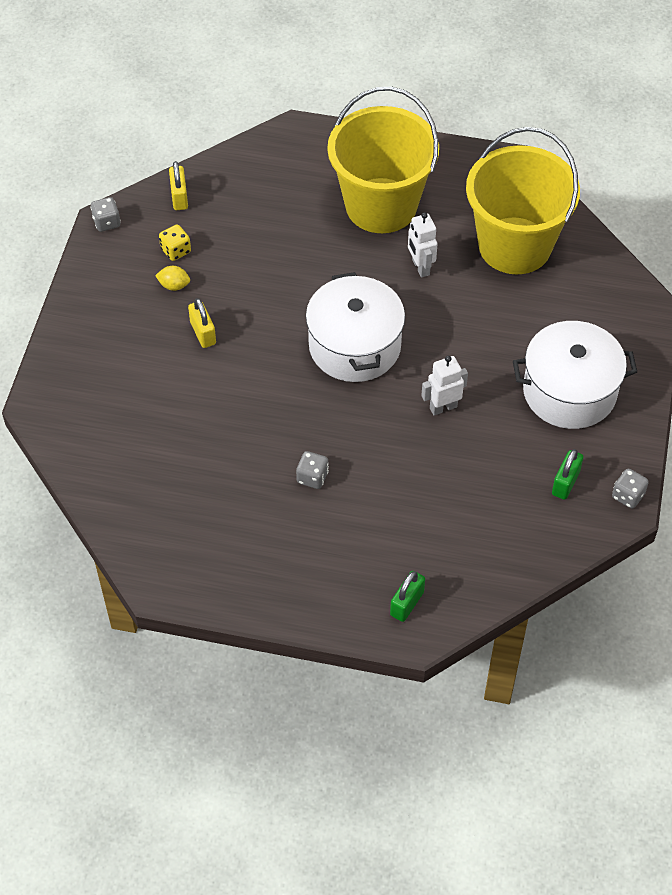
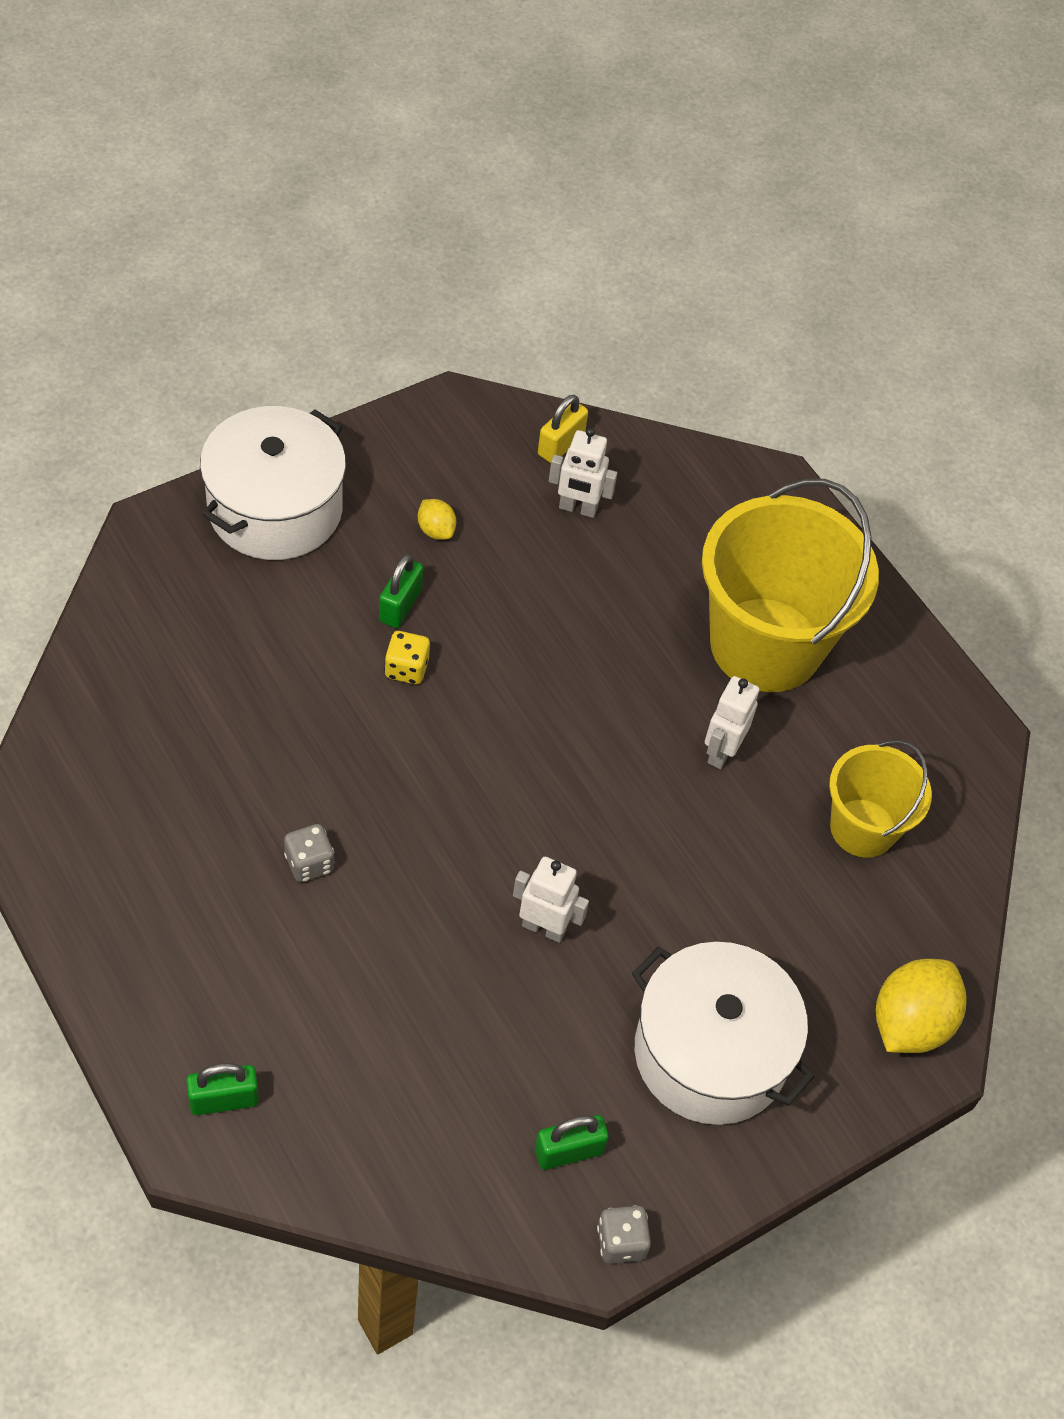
camera: 40 degrees right, 0 degrees up
(107, 222) = (454, 406): grey dice -> none
(176, 251) = (485, 496): yellow dice -> yellow dice (406, 669)
(203, 333) = (400, 605): yellow padlock -> green padlock
(224, 219) = (578, 508): none -> white robot
(354, 346) = (537, 768): white pot -> white pot (275, 508)
(514, 246) = (863, 828): yellow bucket -> yellow bucket, size x0.56
(627, 305) = (910, 1023): none -> yellow lemon

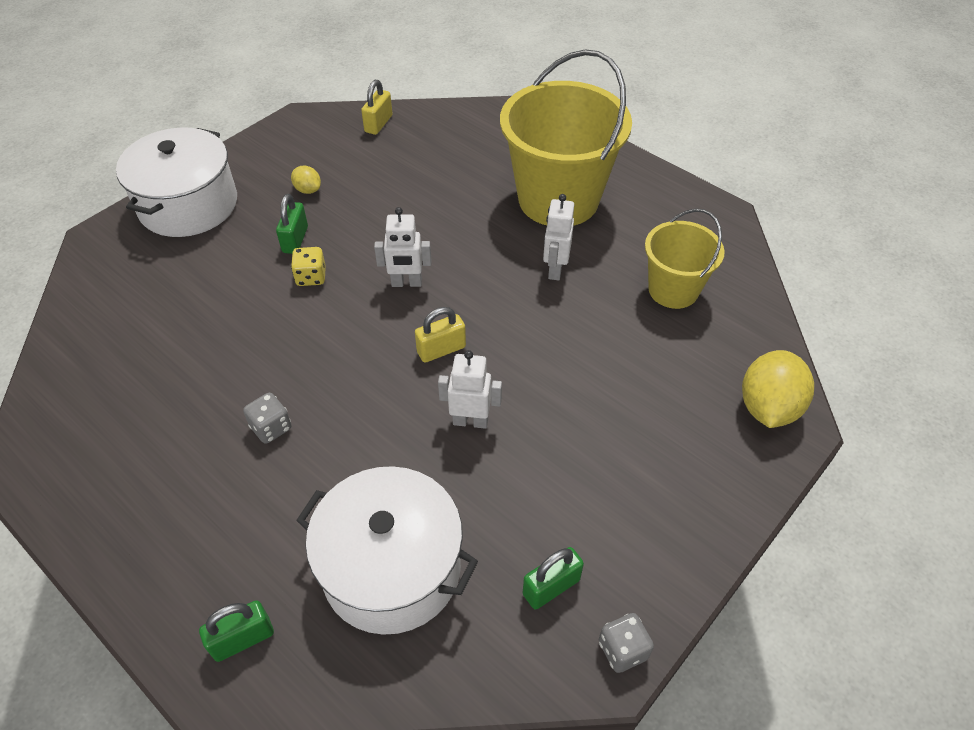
camera: 10 degrees left, 5 degrees down
(539, 822) = (441, 350): none -> yellow padlock
(578, 508) = (402, 155): white robot -> white robot (406, 283)
(710, 1053) = (632, 474): white pot -> white pot (392, 568)

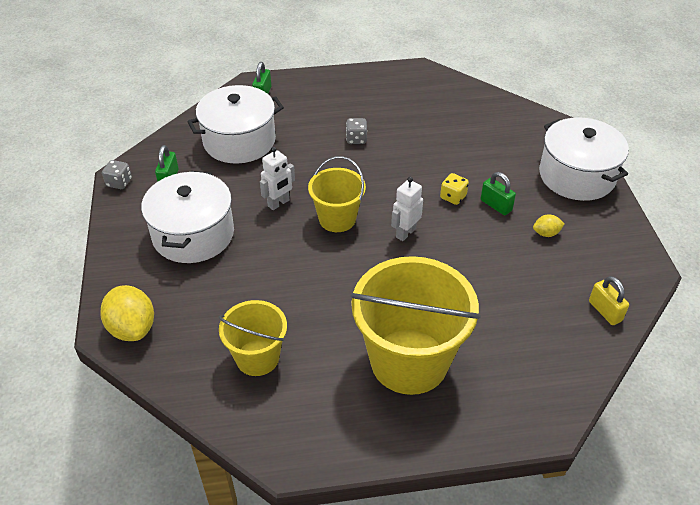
camera: 130 degrees right, 5 degrees down
(441, 350) = (337, 219): yellow padlock -> yellow bucket
(555, 269) = (342, 309): white robot -> none
(605, 466) = (193, 234): none -> white pot

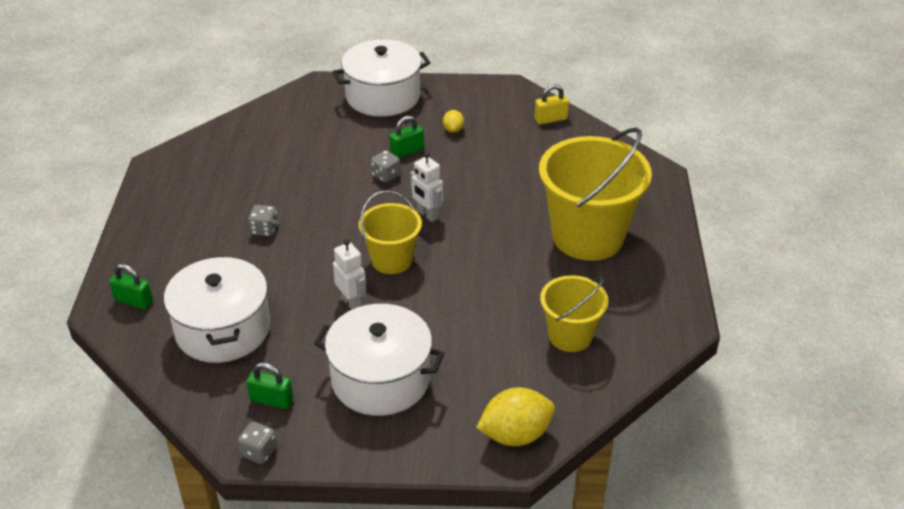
camera: 80 degrees left, 5 degrees down
(453, 197) = (385, 175): yellow dice -> grey dice

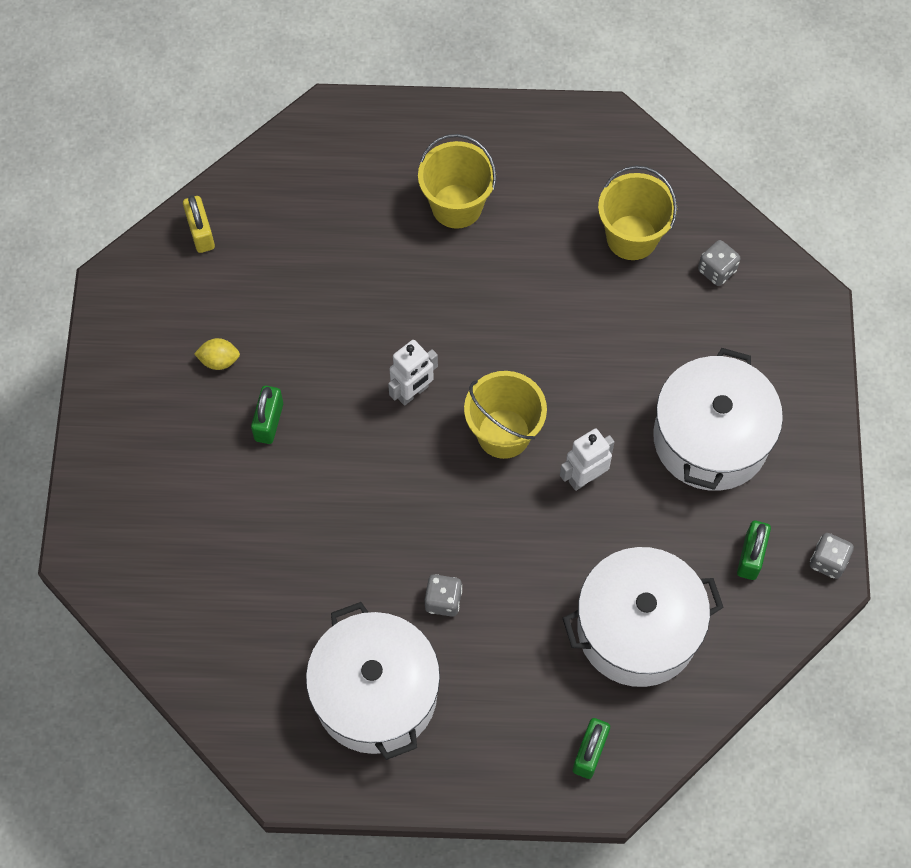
camera: 90 degrees left, 25 degrees up
(383, 96) = (124, 460): white pot -> white pot (375, 694)
(385, 175) = (325, 448): grey dice -> grey dice (716, 270)
(407, 151) = (269, 422): green padlock -> green padlock turned 45 degrees clockwise
(515, 435) = (782, 300): yellow lemon -> none
(587, 236) = (456, 206): yellow bucket -> yellow bucket, size x0.56

